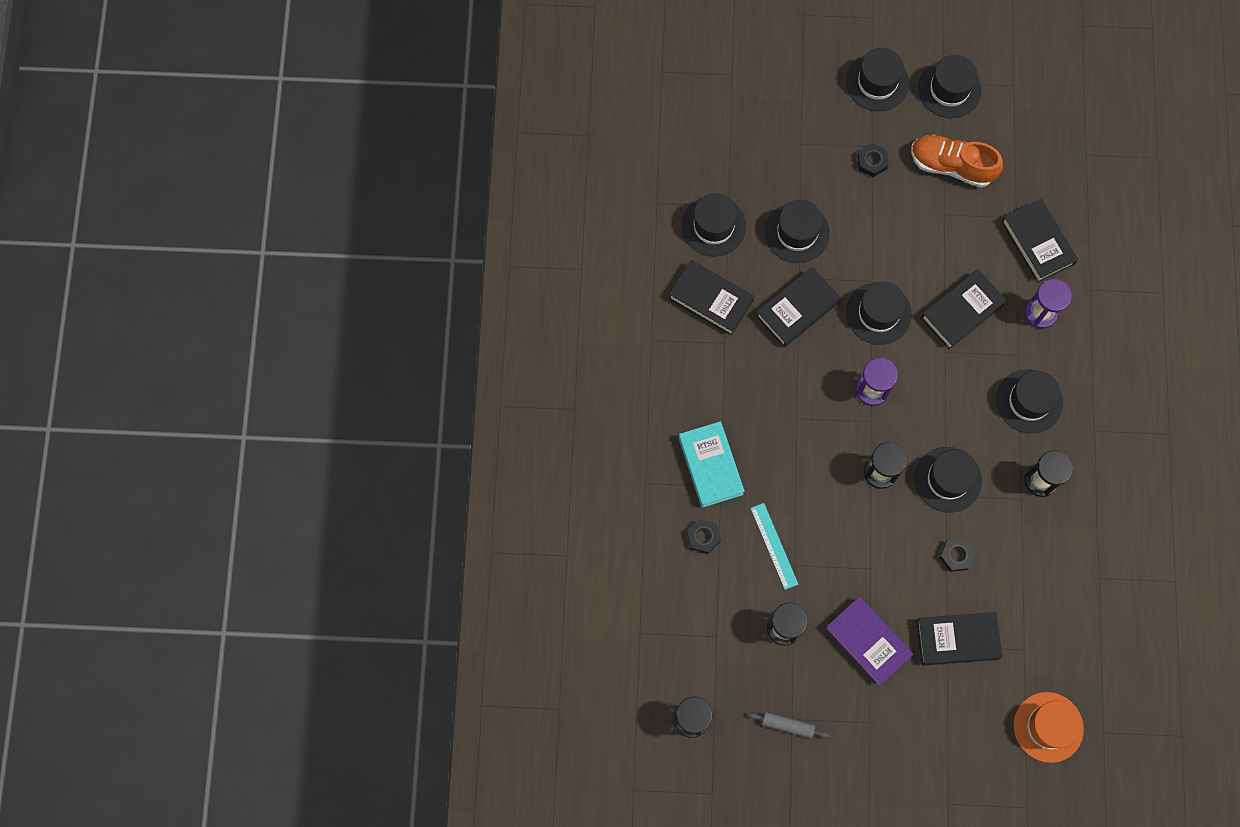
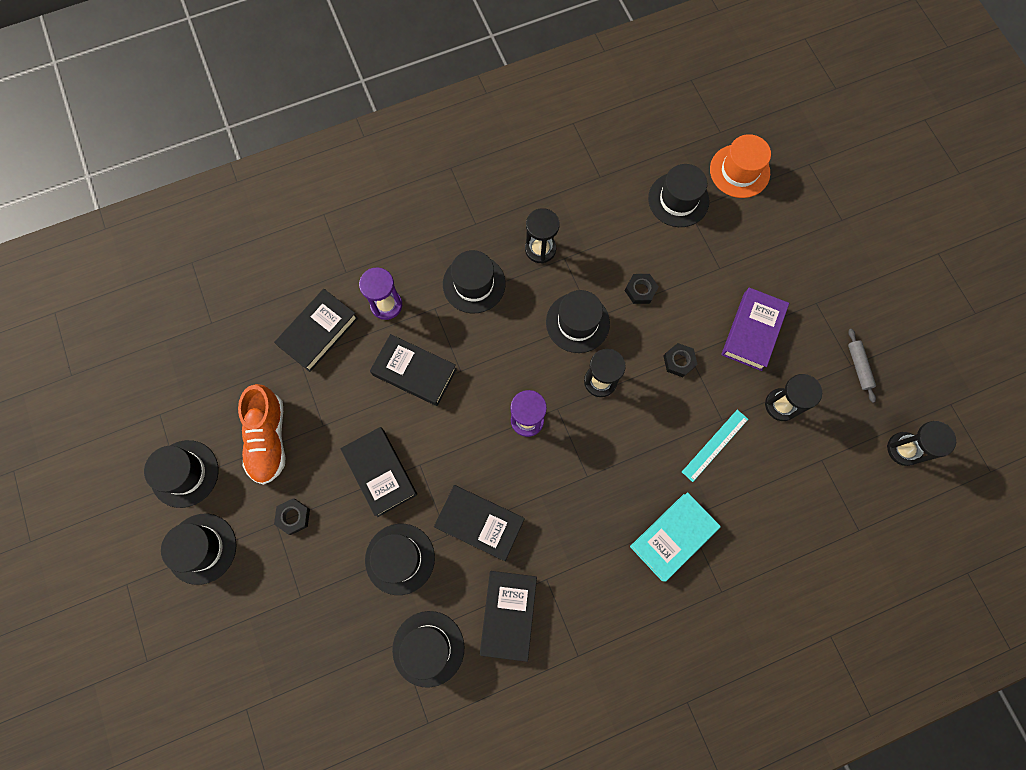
camera: 115 degrees left, 0 degrees up
(703, 537) = (742, 513): black nut -> black nut (679, 361)
(878, 313) = (449, 445): black hat -> black hat (678, 200)
(957, 639) = (710, 262): black book -> black book (380, 472)

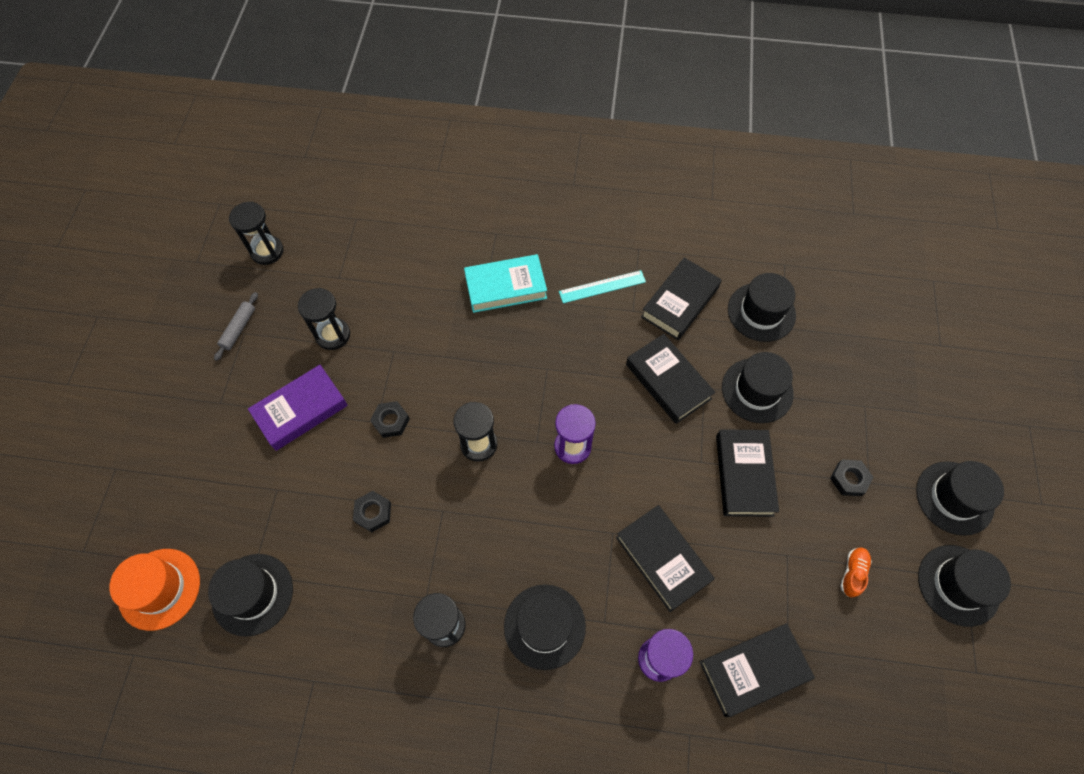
camera: 150 degrees left, 10 degrees down
(268, 439) = (852, 573): orange shoe -> orange shoe, size x0.47
(577, 322) = (461, 515): black hat -> none
(715, 445) = (416, 334): turquoise ruler -> turquoise ruler (602, 286)

